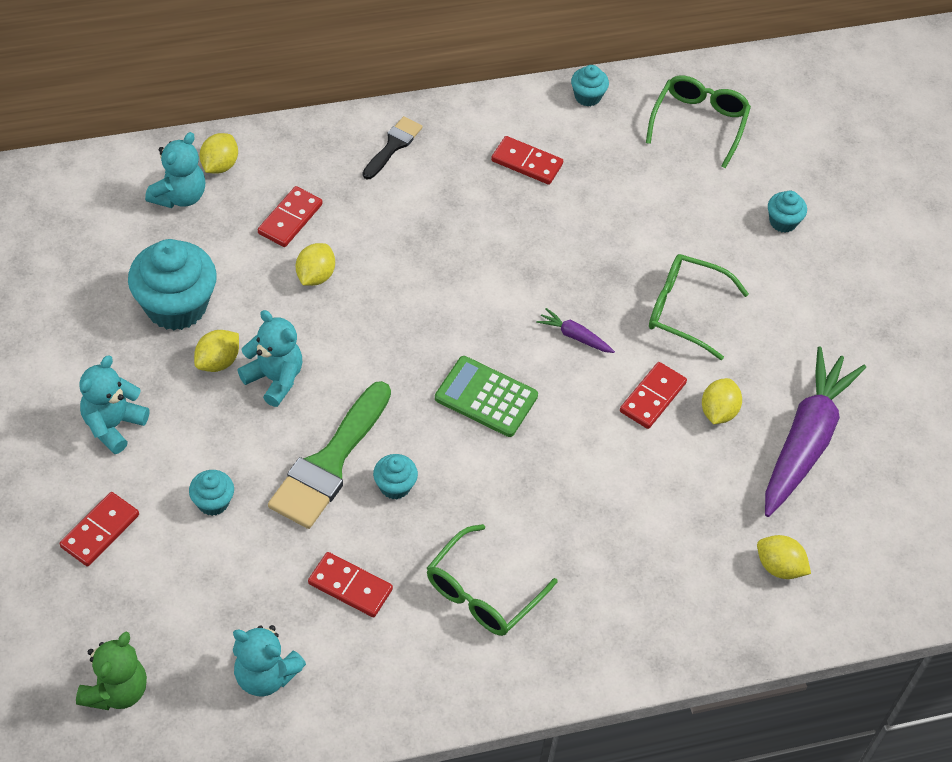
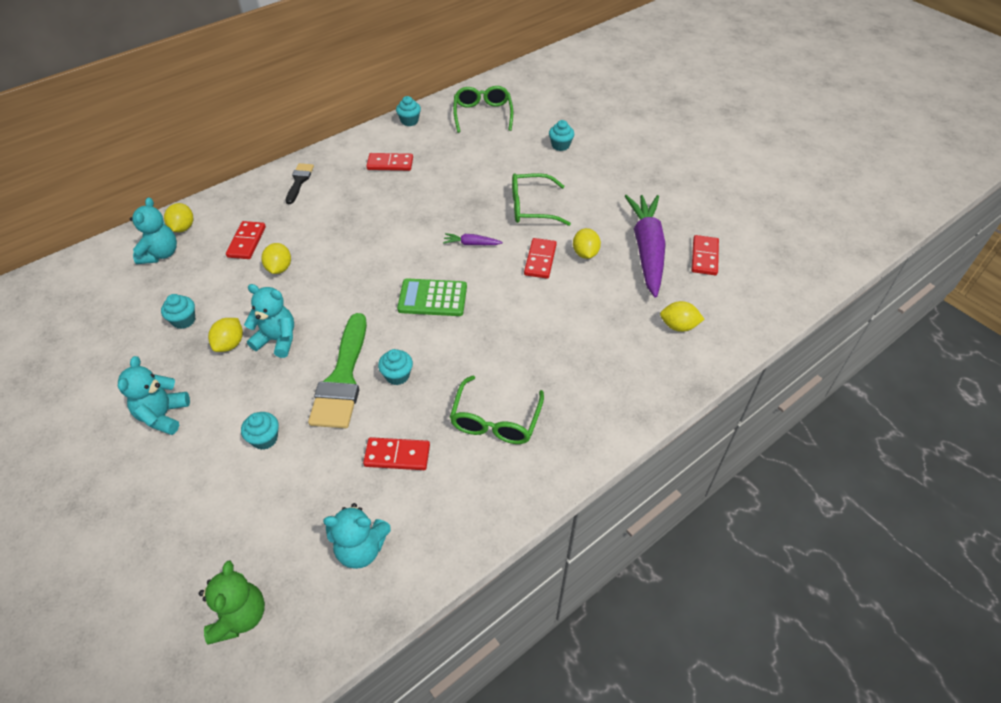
camera: 20 degrees left, 5 degrees down
(100, 531) = (179, 495): red domino -> red domino (704, 257)
(176, 306) = (184, 320): turquoise cupcake -> turquoise cupcake, size x0.48

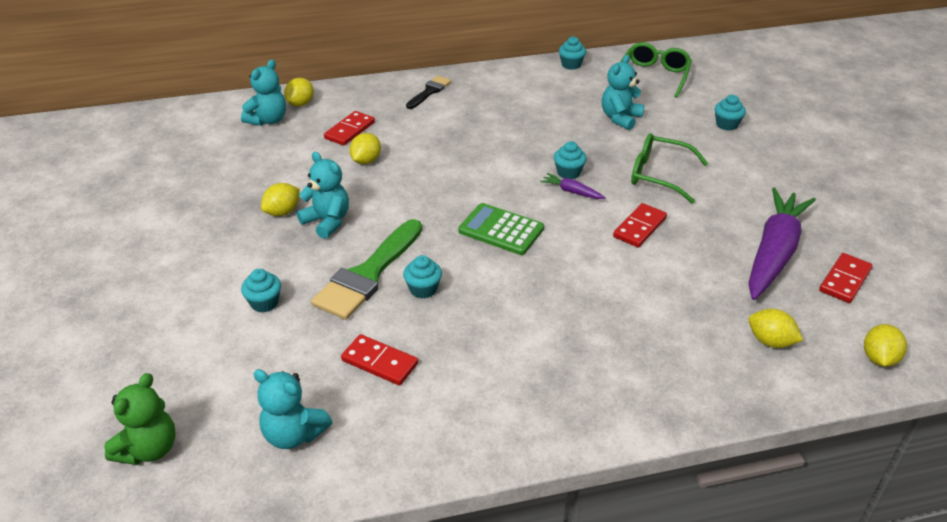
camera: 25 degrees right, 10 degrees down
(163, 415) = (189, 253): turquoise teddy bear -> turquoise teddy bear (620, 118)
(184, 320) = (255, 180): turquoise cupcake -> turquoise cupcake (568, 173)
(390, 164) = (528, 98): red domino -> none
(495, 420) = (500, 365): green glasses -> none
(585, 253) = (696, 236): yellow lemon -> yellow lemon (879, 358)

